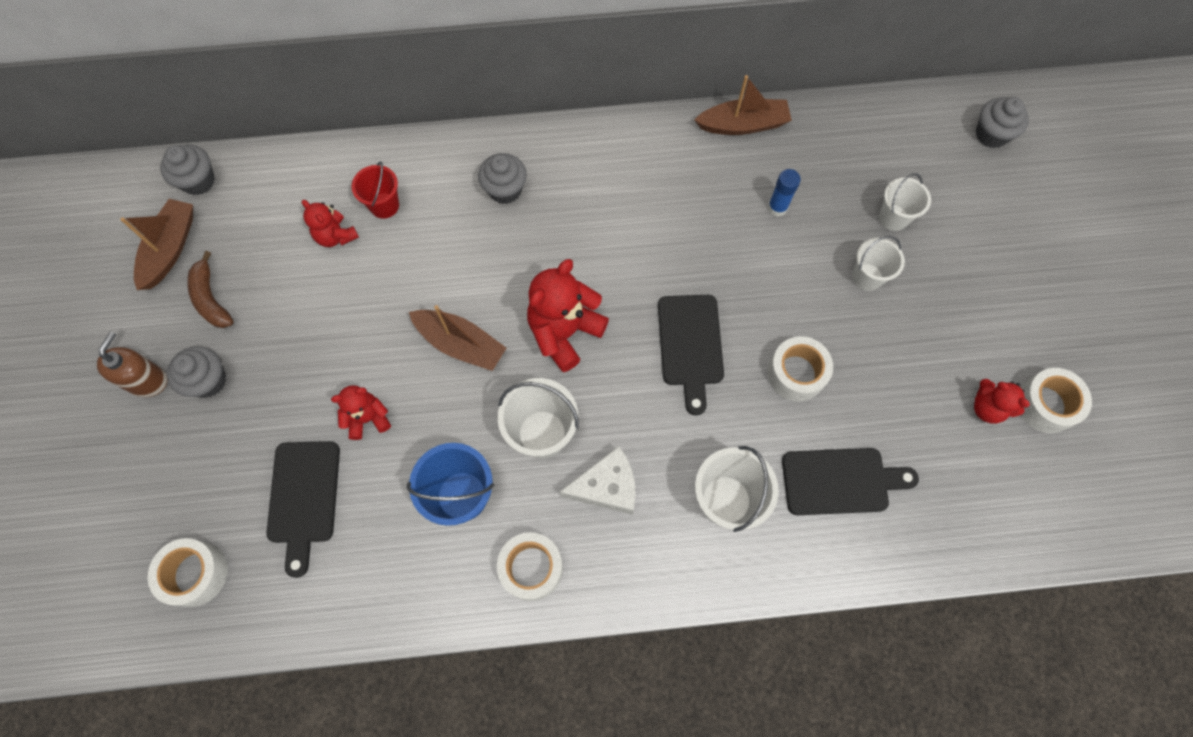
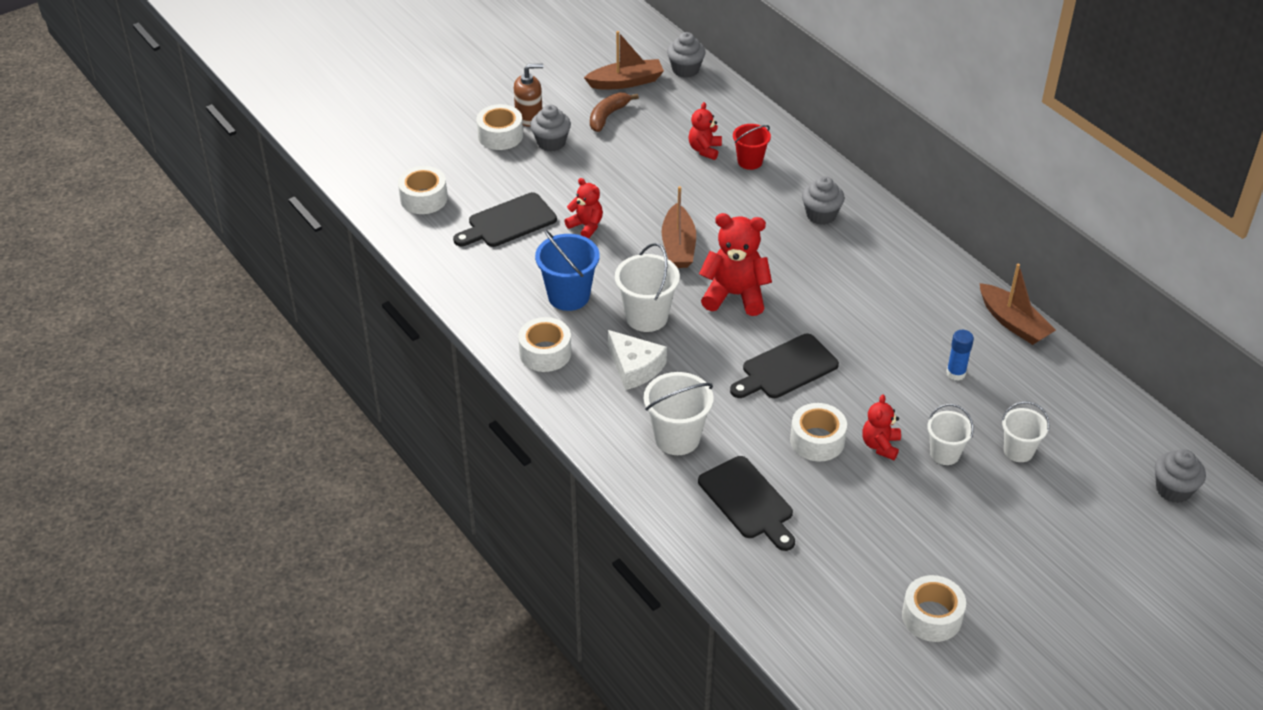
camera: 60 degrees right, 25 degrees down
(154, 429) = (500, 135): none -> white tape
(987, 408) = (893, 576): red teddy bear -> red teddy bear (880, 445)

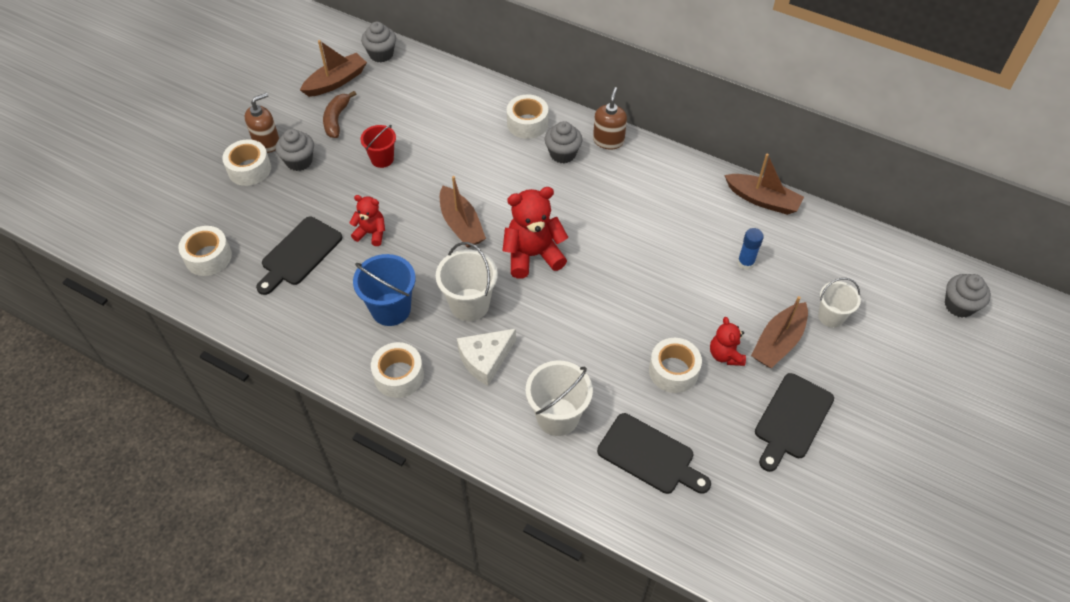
camera: 25 degrees left, 10 degrees up
(635, 367) = (485, 359): white cheese -> white cheese turned 120 degrees clockwise
(704, 149) = (436, 124): red teddy bear -> none
(750, 161) = (479, 123): red bucket -> red bucket (382, 159)
(786, 368) = (611, 311): black cutting board -> black cutting board (791, 419)
(877, 217) = (608, 140): none -> brown soap dispenser
(931, 616) = (854, 505): white tape -> white tape (527, 123)
(945, 453) = (778, 342): white bucket -> brown boat

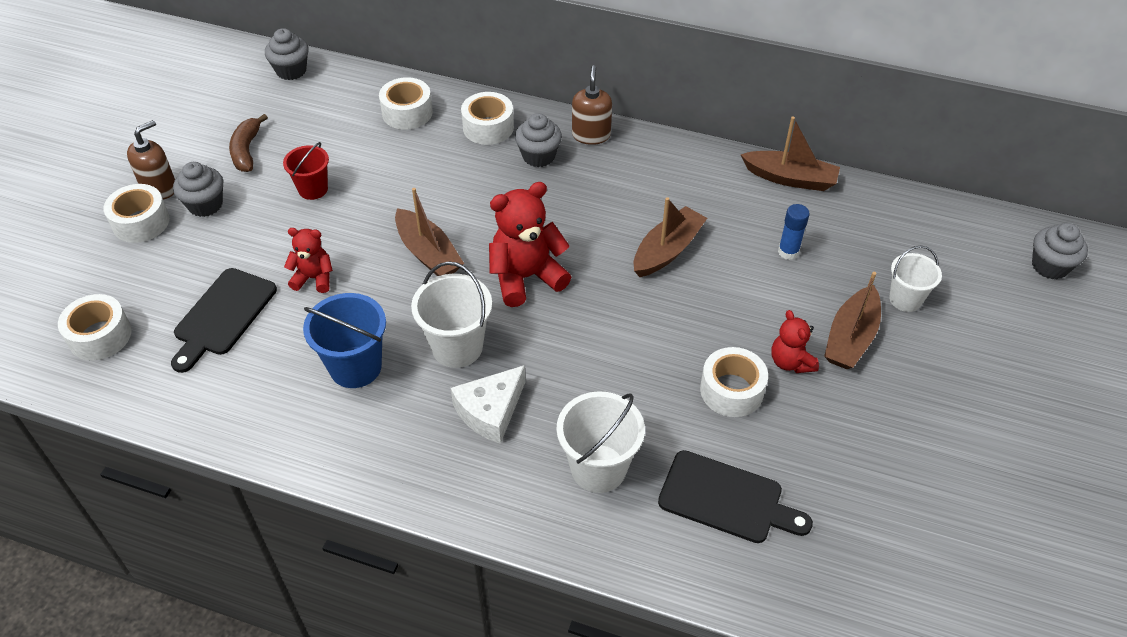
camera: 10 degrees left, 5 degrees down
(336, 81) = (239, 107): brown boat -> brown boat (667, 250)
(399, 375) = (380, 448): white tape -> white tape (407, 112)
(791, 419) = (890, 427): black cutting board -> none

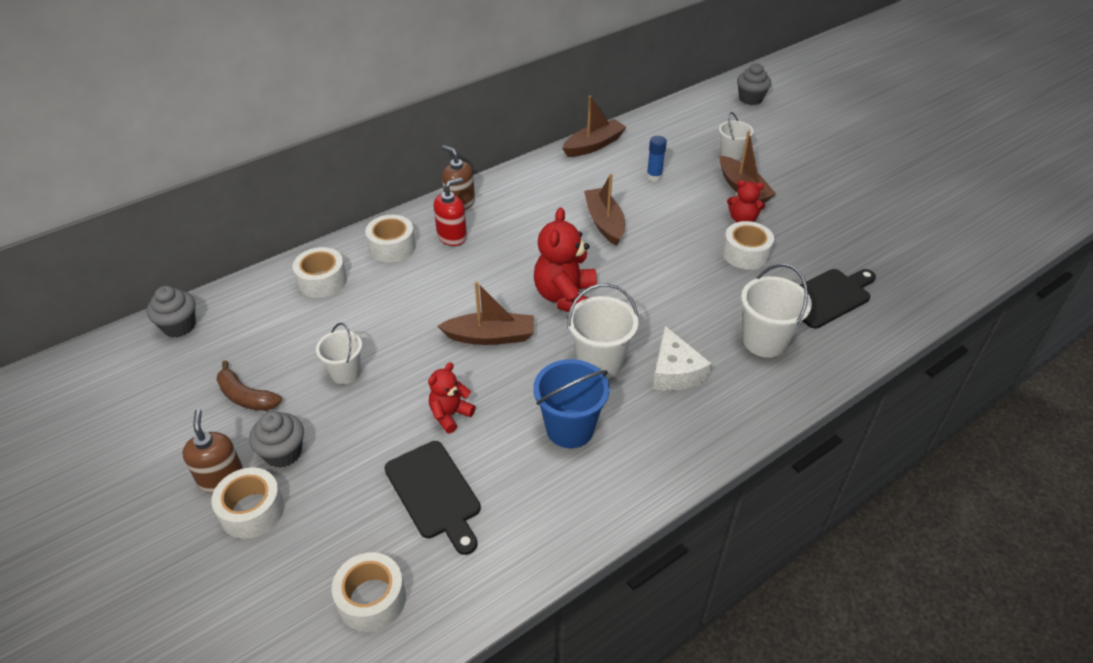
camera: 55 degrees left, 5 degrees down
(313, 189) = (345, 373): red bucket -> white bucket
(538, 156) = (452, 236): grey cupcake -> red soap dispenser

